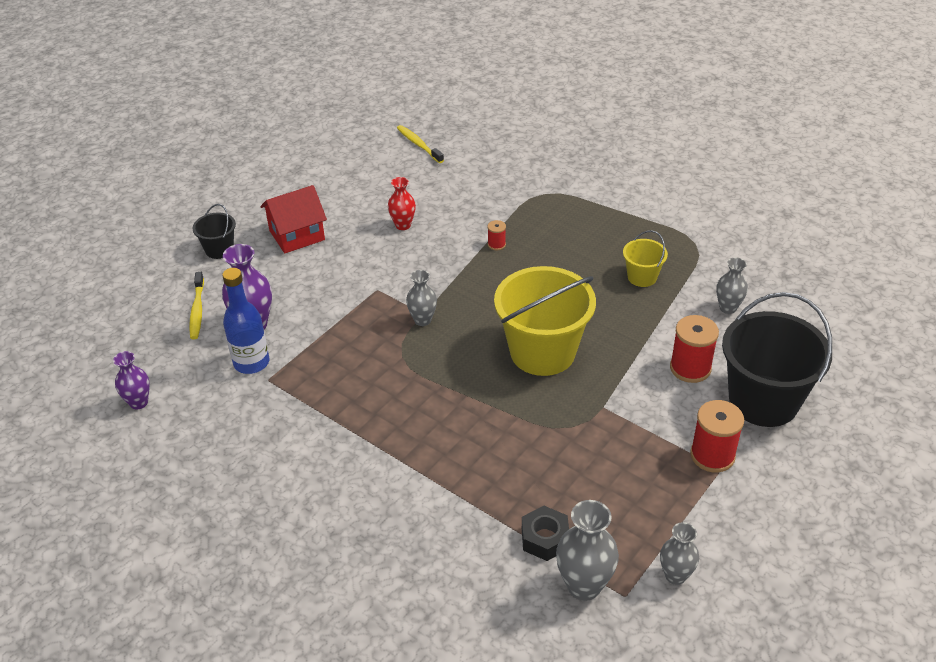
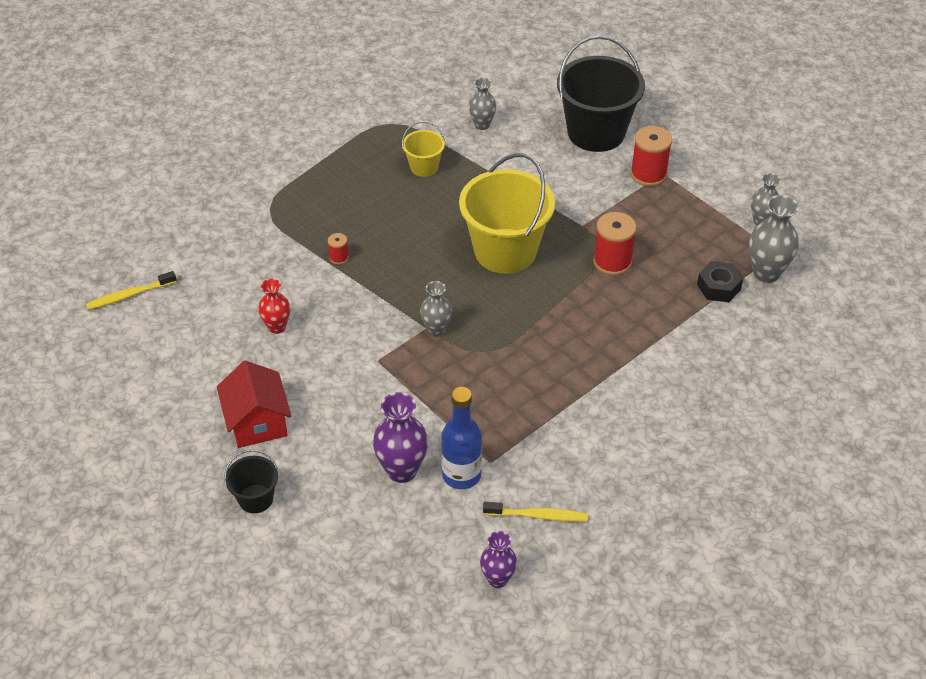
camera: 80 degrees left, 5 degrees up
(197, 310) = (361, 522): yellow toothbrush -> yellow toothbrush (538, 515)
(690, 368) = (549, 164): red spool -> red spool (612, 262)

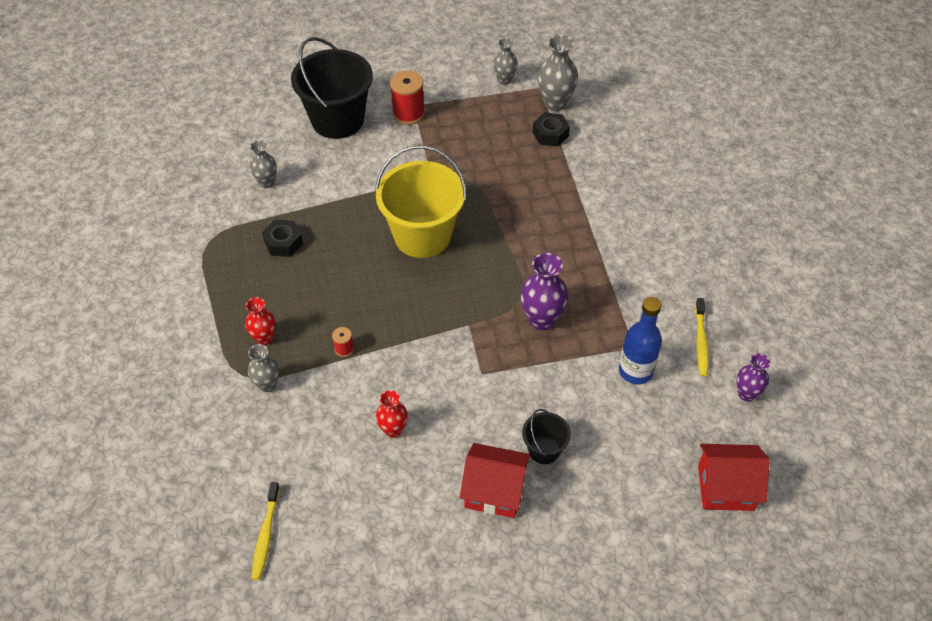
camera: 60 degrees left, 5 degrees up
(256, 499) = (579, 527): black bucket -> black bucket (544, 450)
(315, 204) = (264, 338): none -> red vase
(370, 600) = (726, 487): none -> red house
(402, 470) = (608, 408): purple vase -> purple vase (541, 320)
(424, 167) = (283, 242): yellow bucket -> black nut
(436, 329) = (475, 318): grey vase -> grey vase (267, 385)
(538, 515) = (701, 341): yellow toothbrush -> yellow toothbrush turned 150 degrees clockwise
(612, 262) = (482, 178): red spool -> none

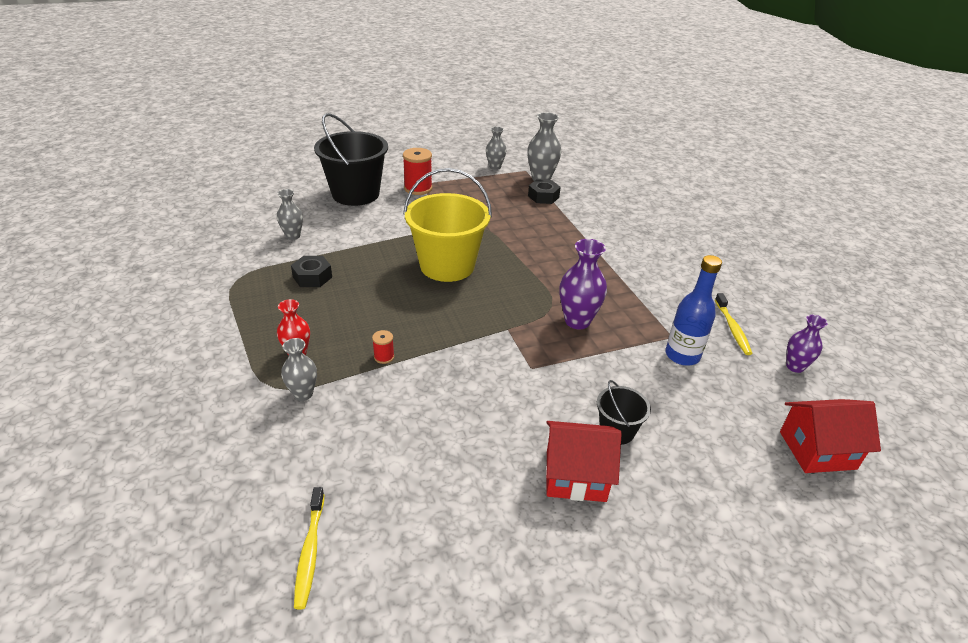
camera: 10 degrees left, 15 degrees down
(393, 430) = (449, 425): red vase -> none

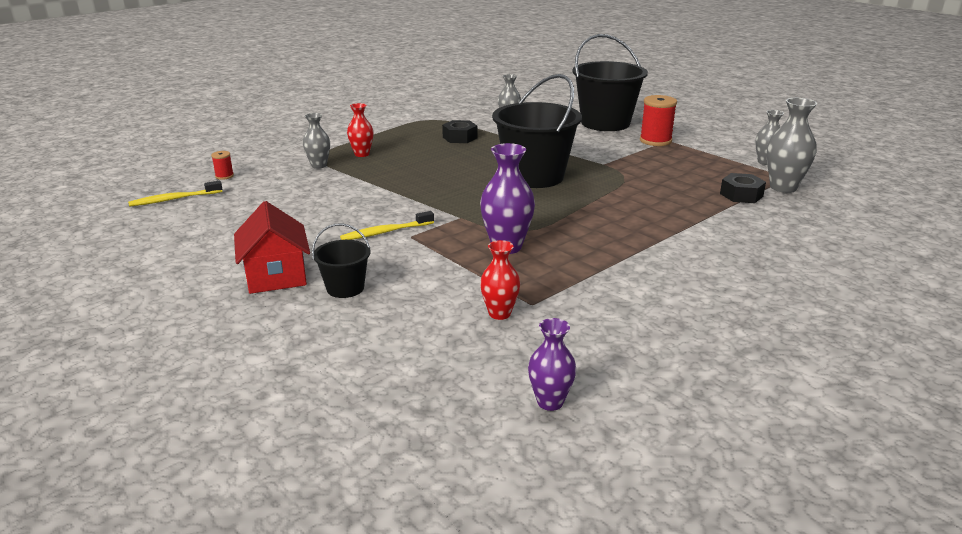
camera: 70 degrees right, 10 degrees down
(384, 357) = (379, 180): red spool -> red spool (224, 176)
(447, 266) = (534, 176): yellow bucket -> black bucket
(682, 355) = (499, 313): blue bottle -> red vase
(732, 328) = (592, 346): yellow toothbrush -> yellow toothbrush (385, 232)
(817, 450) = (383, 423): red house -> none

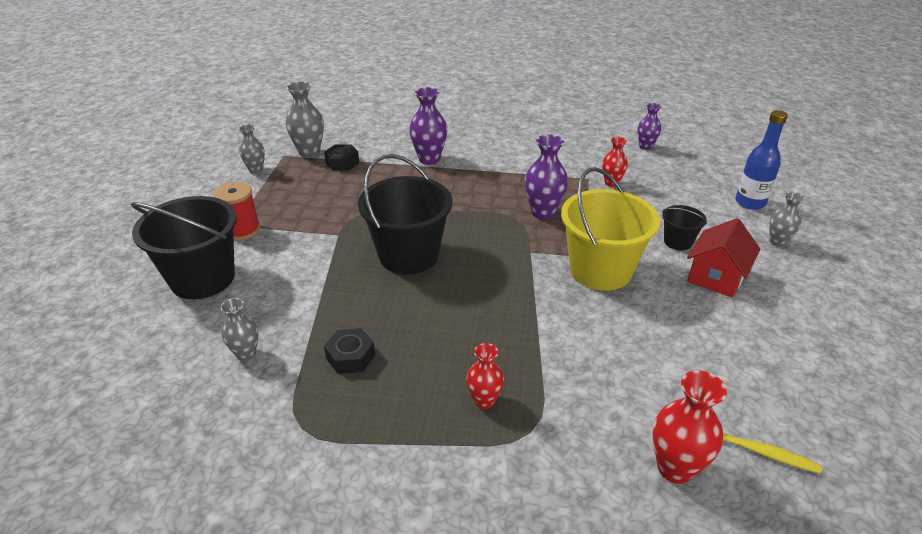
camera: 130 degrees left, 10 degrees up
(224, 176) = (675, 468): red spool -> red vase
(301, 388) = (750, 202): none -> blue bottle
(319, 165) = (552, 410): grey vase -> grey vase (777, 242)
(385, 232) = (600, 270): yellow toothbrush -> yellow bucket
(701, 234) = (429, 159): none -> purple vase

